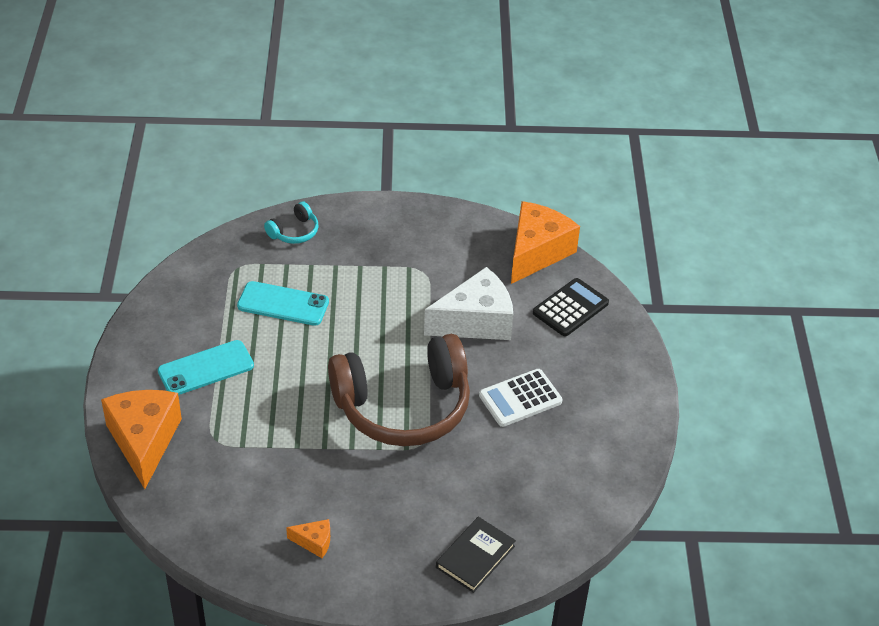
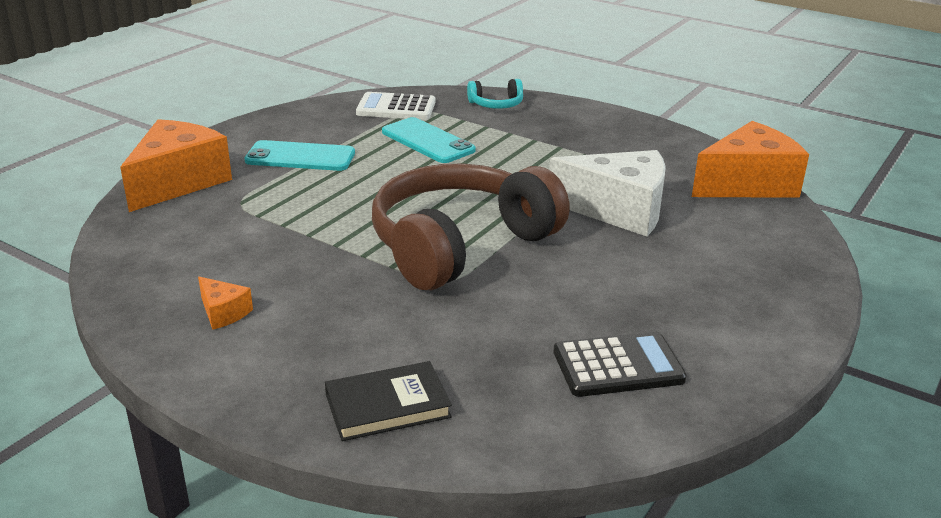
camera: 35 degrees right, 15 degrees down
(403, 406) = (460, 245): brown headphones -> brown headphones turned 120 degrees clockwise
(520, 398) = (608, 285): white calculator -> white calculator (396, 108)
(570, 308) = (750, 235): black calculator -> black calculator (618, 366)

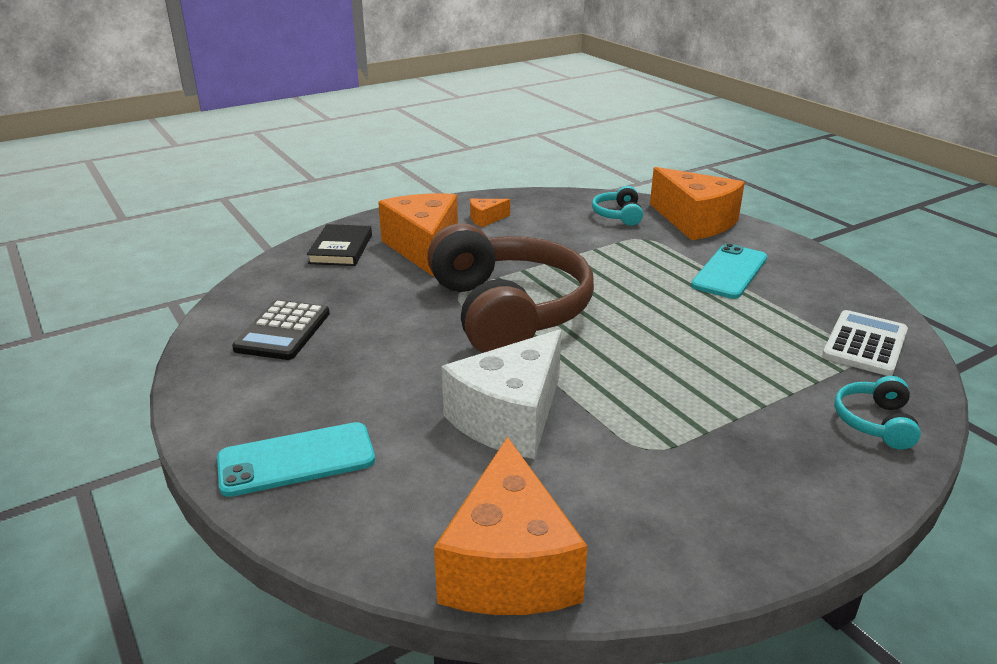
camera: 115 degrees right, 0 degrees up
(174, 226) = (618, 215): none -> turquoise headphones
(344, 336) = (424, 248): none -> orange cheese
(427, 141) = (751, 343): turquoise phone -> turquoise phone (296, 459)

